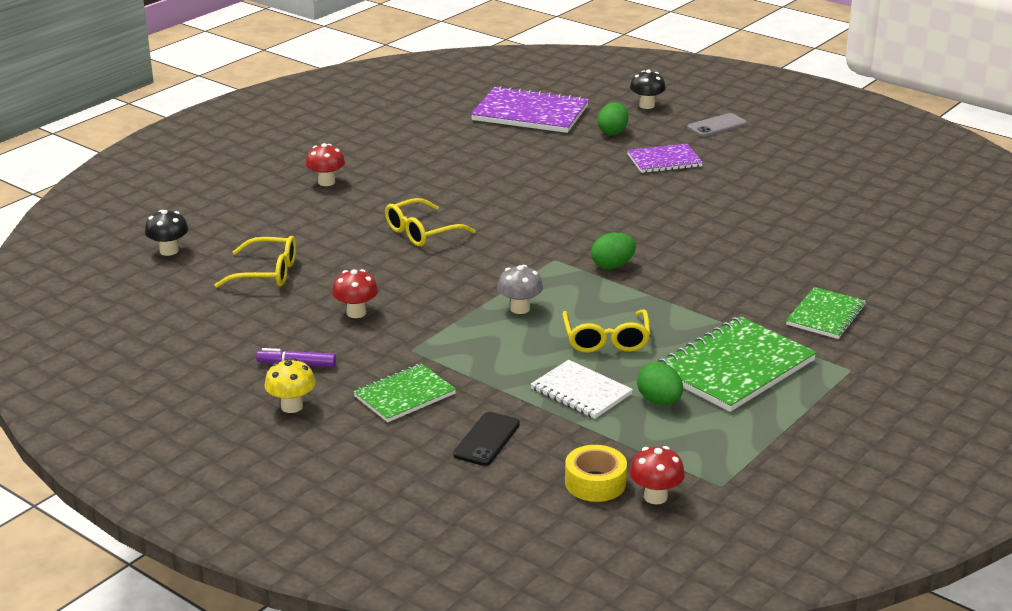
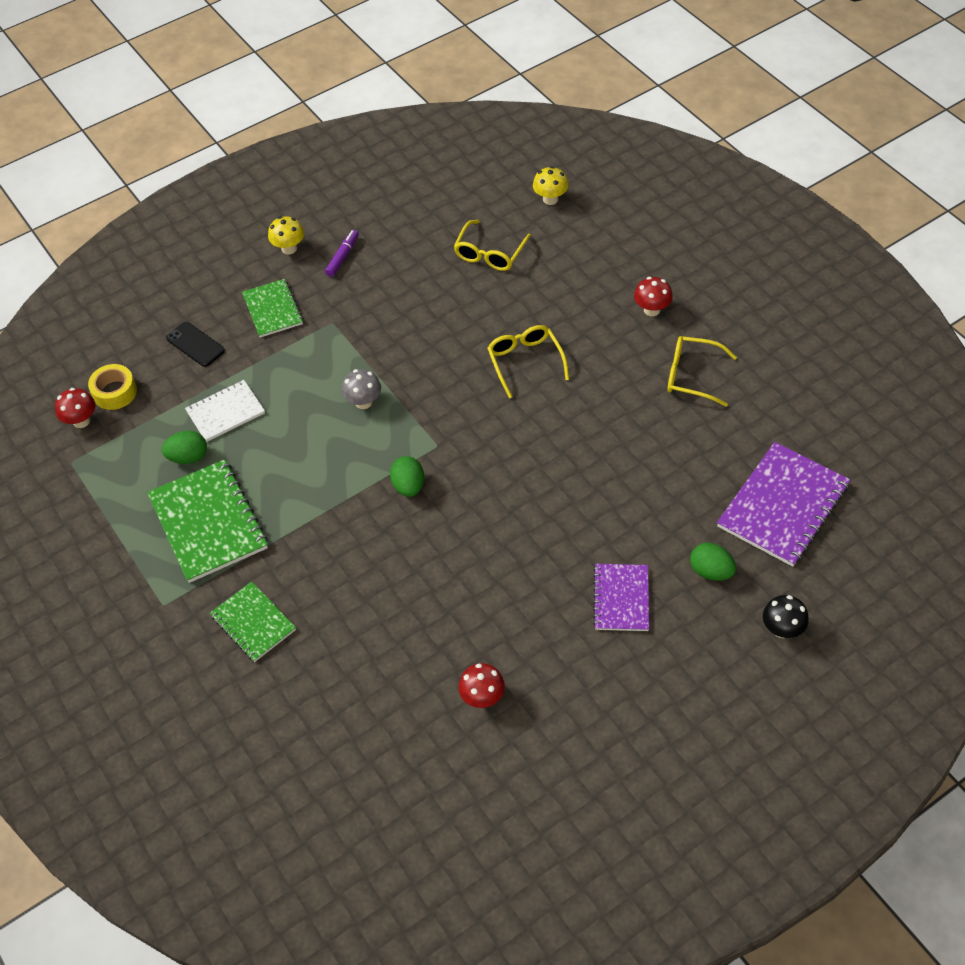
camera: 110 degrees right, 25 degrees up
(169, 251) = (550, 199): black mushroom -> yellow mushroom
(356, 313) = (402, 299): red mushroom -> red mushroom (482, 697)
(606, 340) = (289, 447): yellow glasses -> yellow glasses (692, 376)
(717, 126) = (703, 685): grey phone -> none

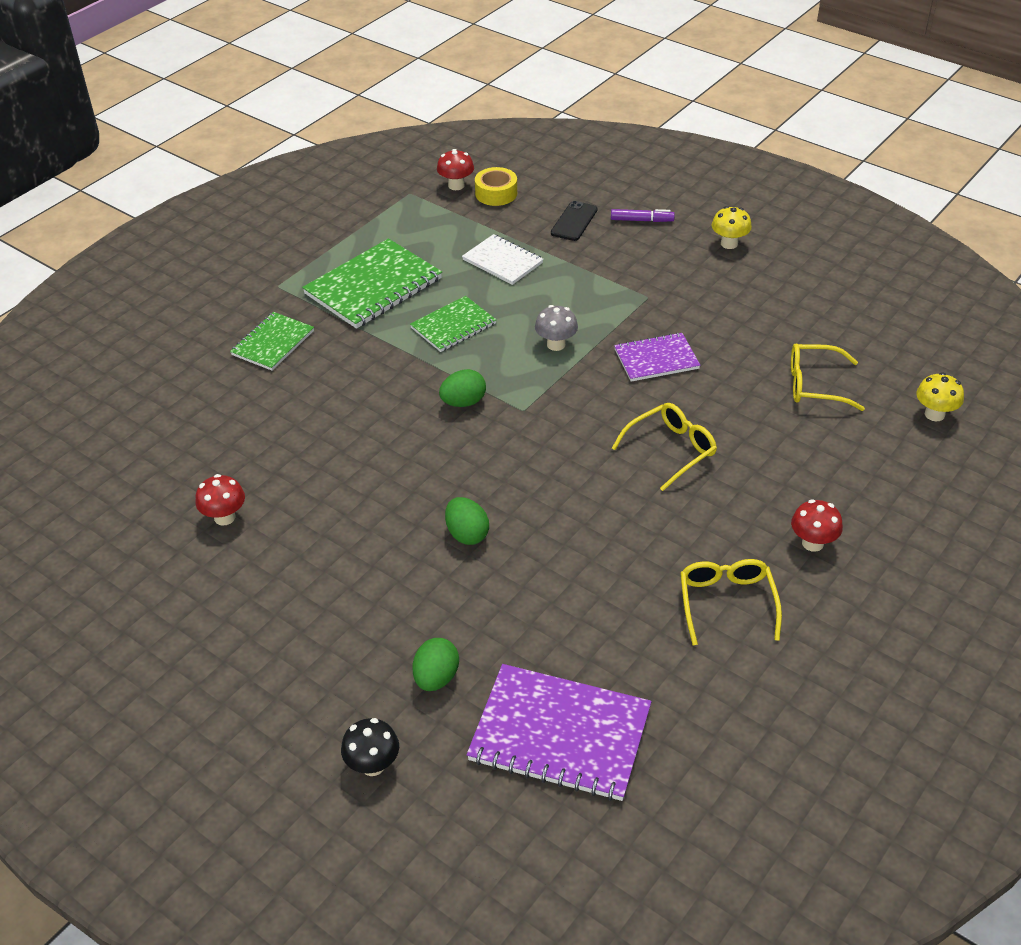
camera: 70 degrees right, 10 degrees down
(188, 457) = (441, 254): green egg -> green egg (467, 534)
(273, 309) = (643, 255): green notebook -> green notebook (453, 326)
(343, 256) = (741, 281): purple marker -> purple marker (642, 220)
(621, 598) = (374, 602): purple notebook -> purple notebook (656, 359)

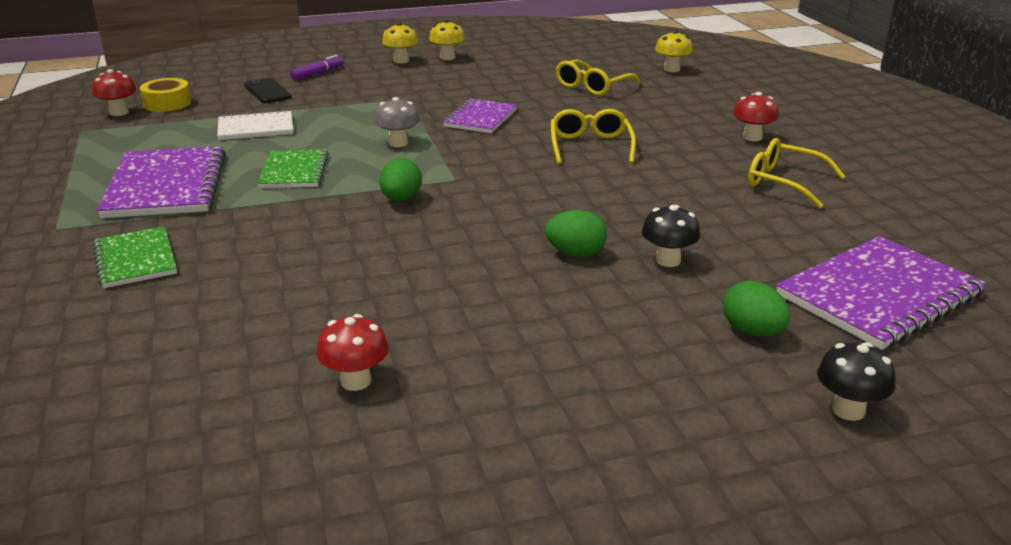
camera: 55 degrees left, 15 degrees down
(373, 286) = (166, 185): green notebook -> purple notebook
(503, 589) = (668, 260): none -> black mushroom
(772, 263) = (447, 57): none -> yellow mushroom

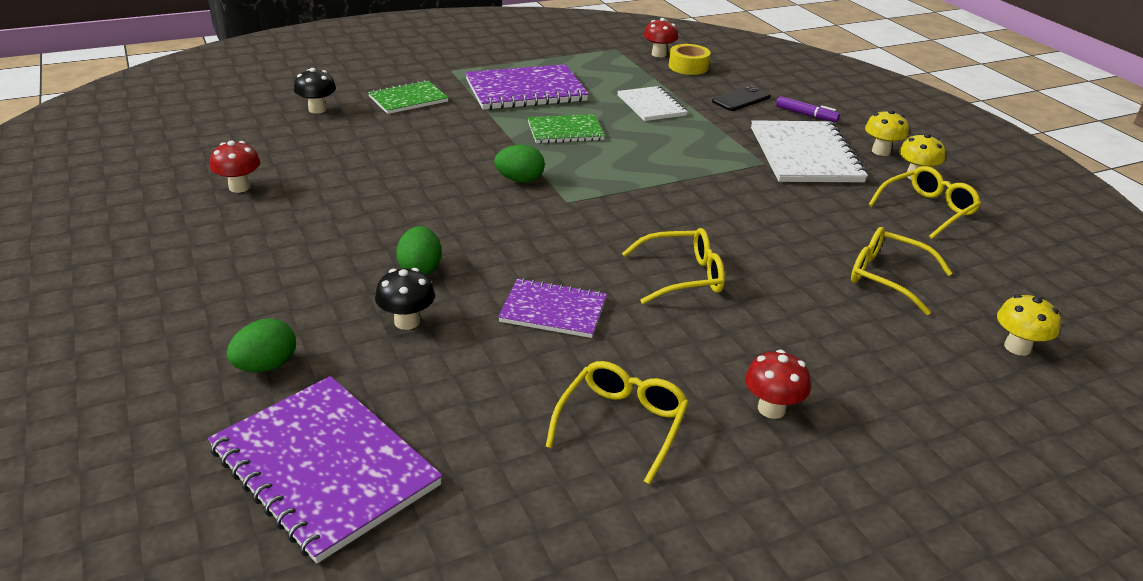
camera: 80 degrees right, 5 degrees up
(396, 84) = (805, 155): none -> white notebook
(398, 143) = (644, 169): grey mushroom -> none
(480, 118) = (732, 207): purple notebook -> purple notebook (553, 310)
(500, 62) = (927, 210): none -> yellow glasses
(848, 410) = (126, 411): black mushroom -> black mushroom (317, 109)

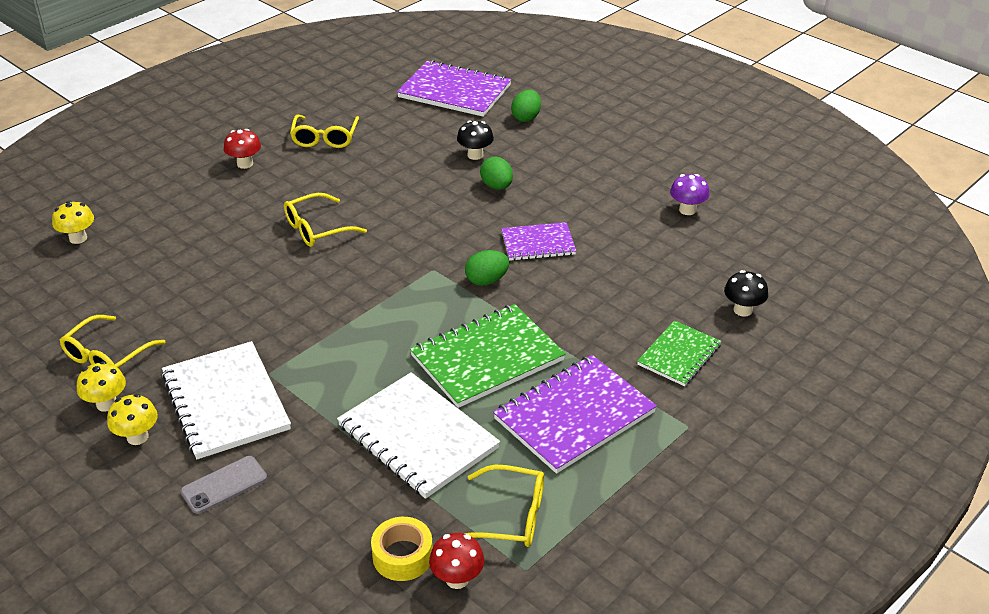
camera: 160 degrees right, 5 degrees up
(239, 187) = (687, 210): red mushroom -> purple mushroom
(553, 310) = (393, 183): purple notebook -> purple notebook (538, 243)
(565, 131) = (487, 358): green notebook -> green notebook, size x1.67
(651, 105) = (417, 437): white notebook -> white notebook, size x1.67
(741, 99) = (311, 492): black phone -> none
(806, 115) = (224, 485): purple marker -> grey phone
(887, 277) = (160, 270): yellow glasses -> yellow glasses (510, 516)

